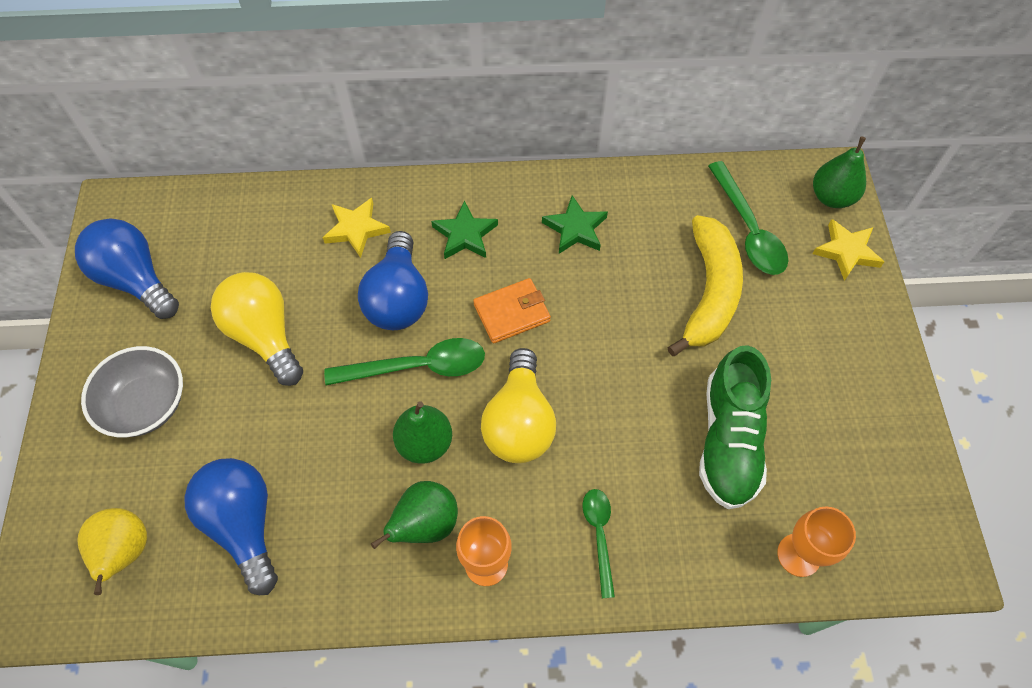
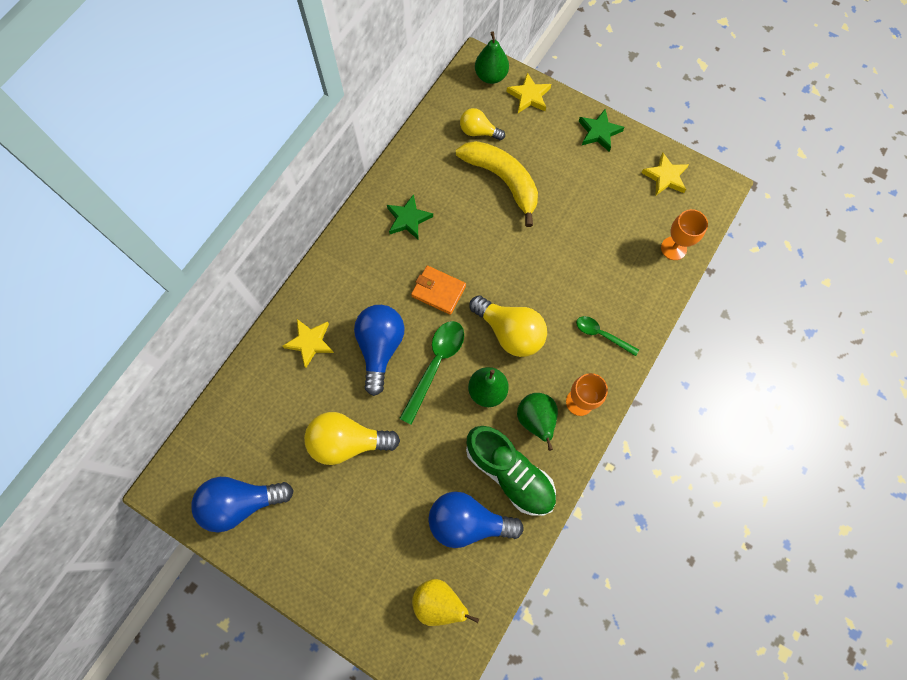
camera: 55 degrees left, 10 degrees up
(146, 404) = (344, 541): grey bowl -> none
(398, 298) = (380, 348): blue light bulb -> blue light bulb turned 120 degrees counterclockwise
(465, 235) = (364, 282): green star -> green star (599, 132)
(512, 313) = (438, 291): orange wallet -> orange wallet turned 75 degrees counterclockwise
(728, 440) = (594, 235): green shoe -> green shoe (510, 473)
(748, 229) = (478, 132): green spoon -> yellow light bulb
(892, 479) = (665, 177): none -> yellow star

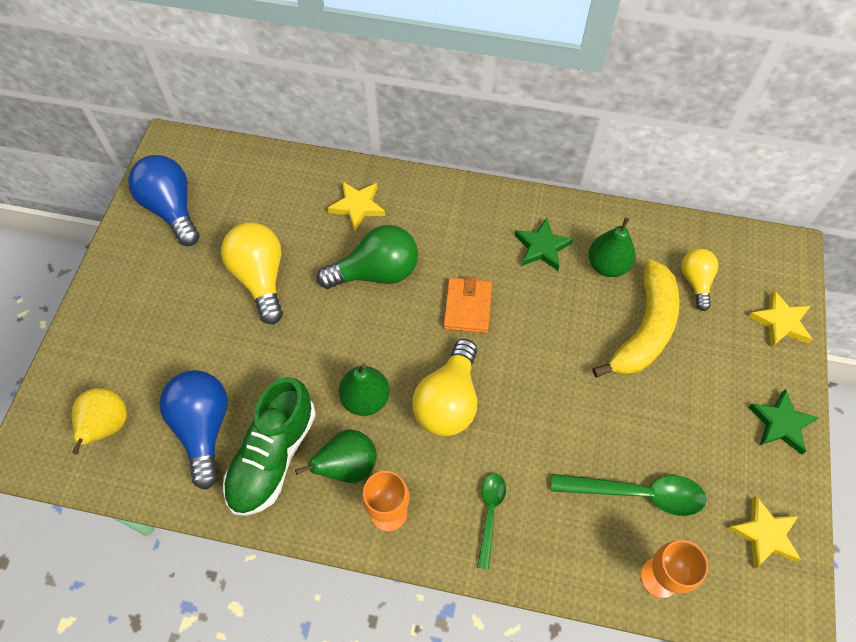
camera: 70 degrees right, 10 degrees down
(380, 348) = (376, 272): blue light bulb -> green light bulb
(435, 365) = (376, 333): green spoon -> green spoon (637, 493)
(491, 76) = (780, 270): green pear -> green pear (607, 265)

